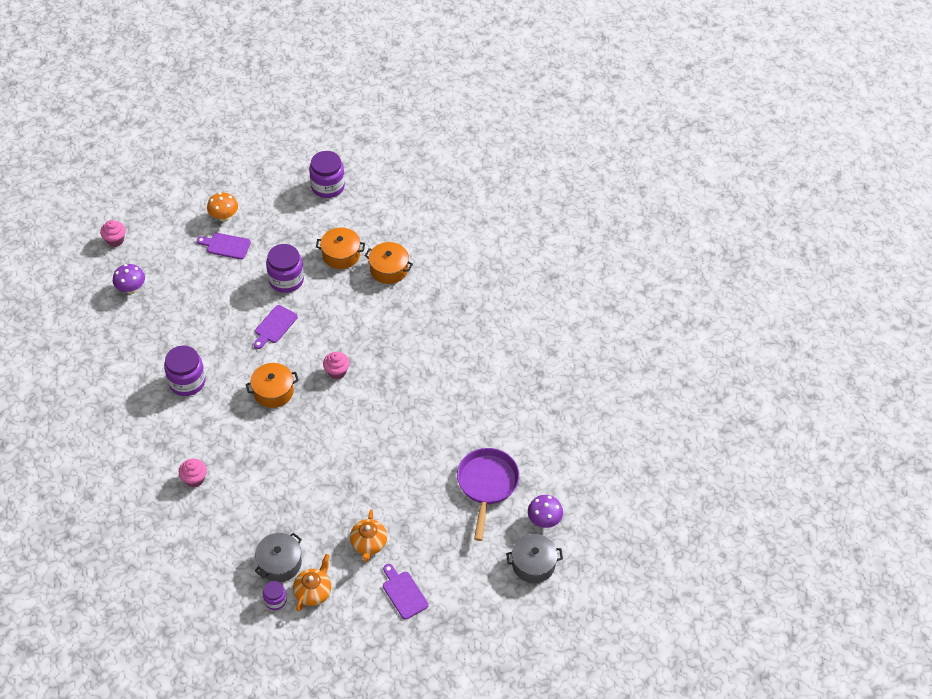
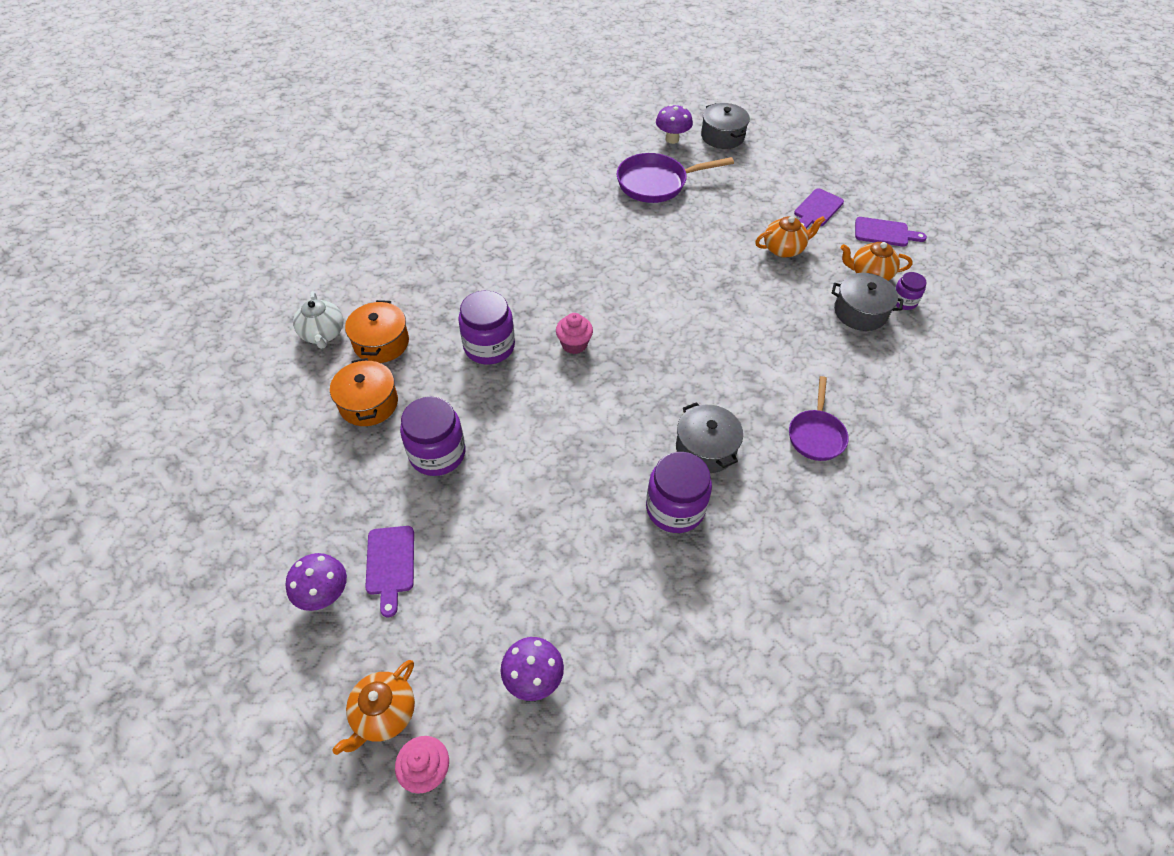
camera: 110 degrees left, 0 degrees up
(150, 230) = (384, 714): none -> orange teapot
(194, 479) = (816, 435): pink cupcake -> purple pan
(218, 413) = (705, 448): none -> grey pot
(224, 217) = (324, 594): orange mushroom -> purple mushroom
(273, 391) = (638, 399): orange pot -> none
(274, 326) = (529, 437): purple cutting board -> purple cutting board (884, 232)
(328, 186) = (225, 466): purple jar -> purple jar (489, 346)
(411, 241) = (323, 334): none -> white teapot

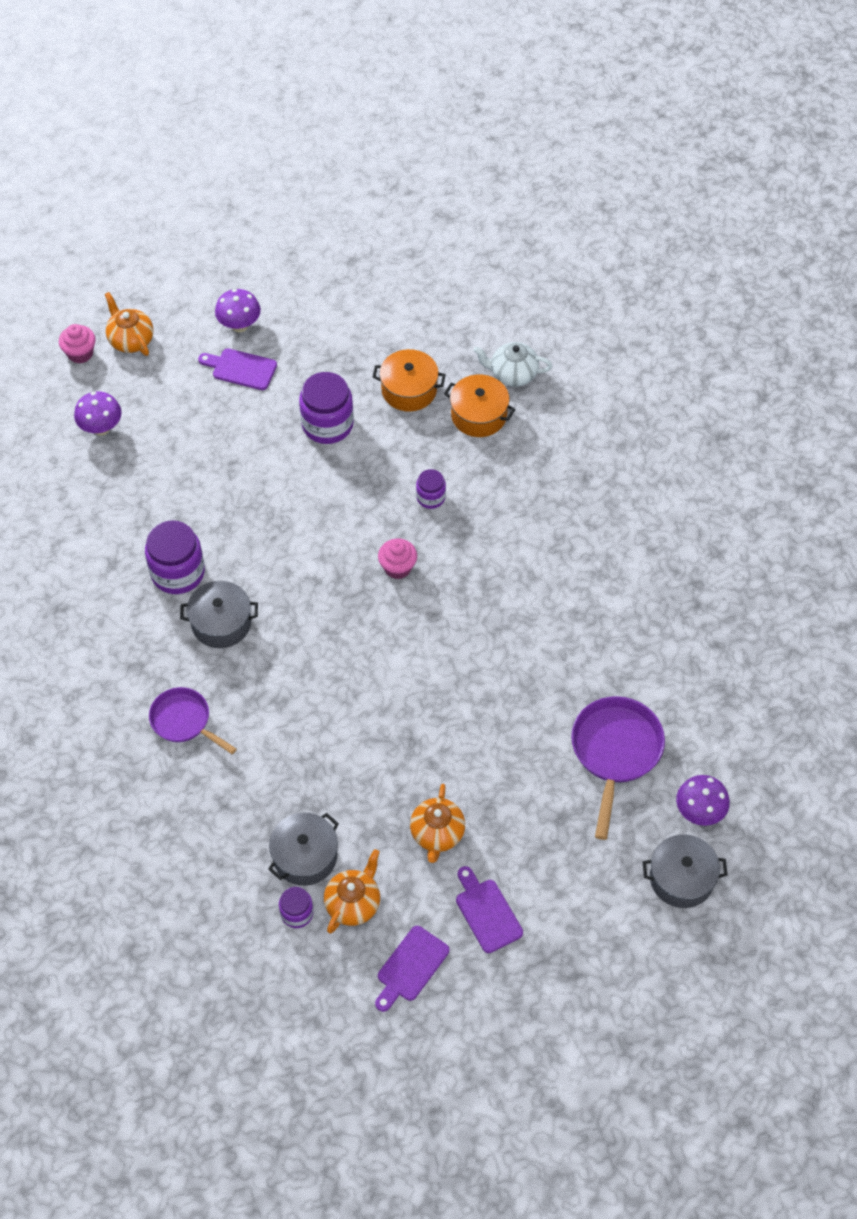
camera: 115 degrees right, 5 degrees up
(489, 346) = (430, 497): purple jar -> purple jar, size x0.55

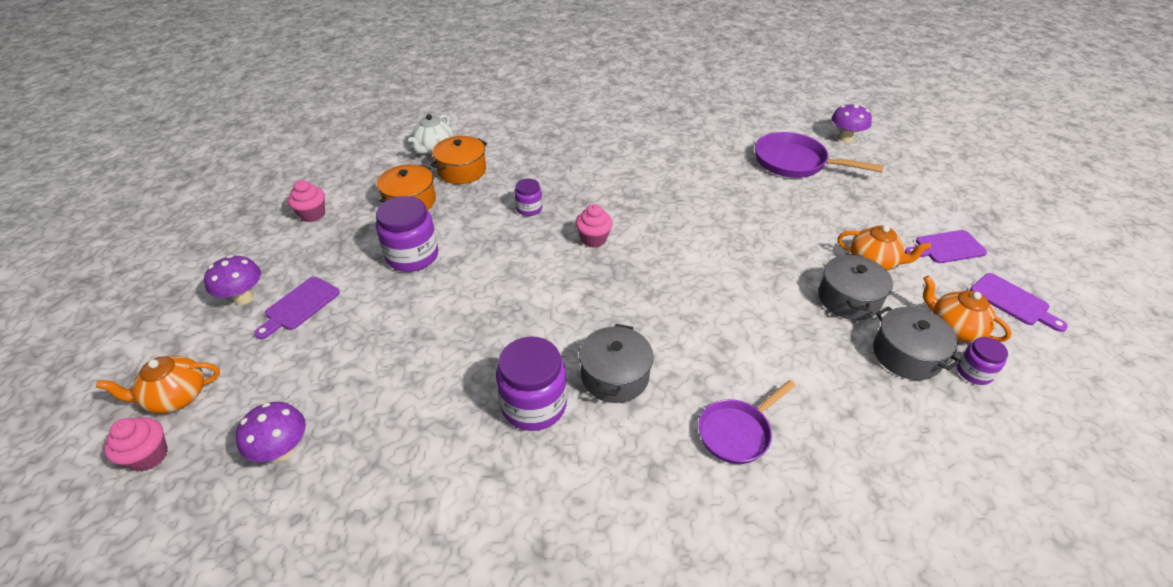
camera: 75 degrees left, 15 degrees down
(363, 319) = (312, 214): none -> pink cupcake
(681, 878) = (900, 154): grey pot -> grey pot (848, 299)

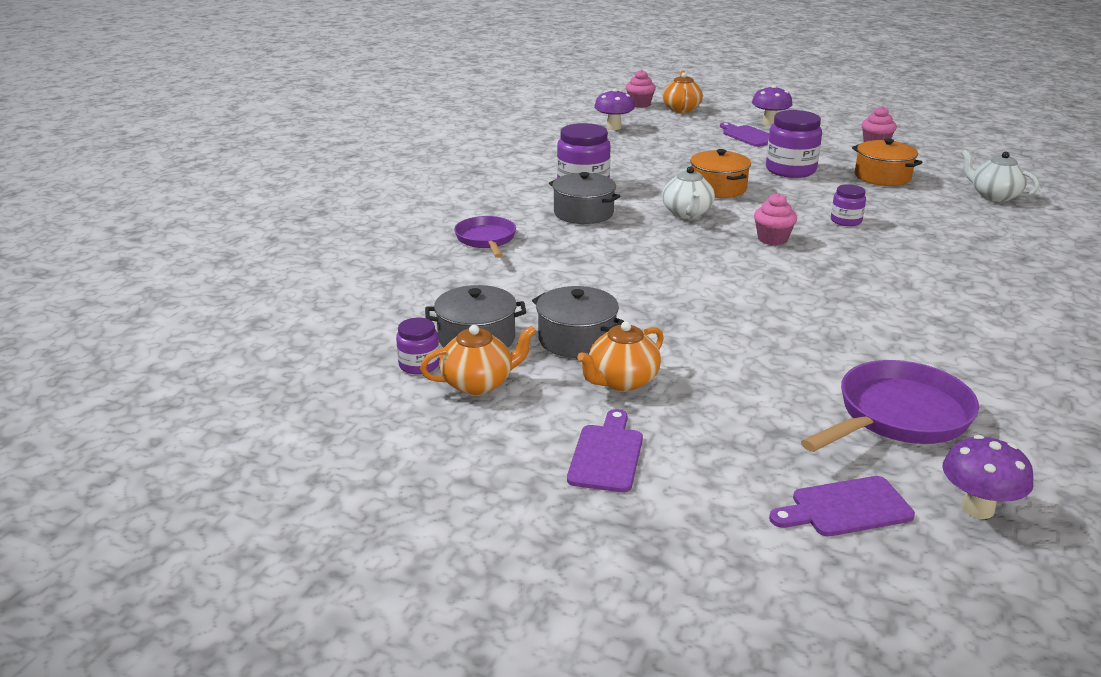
camera: 115 degrees right, 15 degrees down
(462, 171) = (938, 202): orange pot -> orange pot (718, 188)
(568, 300) = (687, 213): none -> white teapot
(1012, 301) = (472, 450): purple cutting board -> purple cutting board (845, 508)

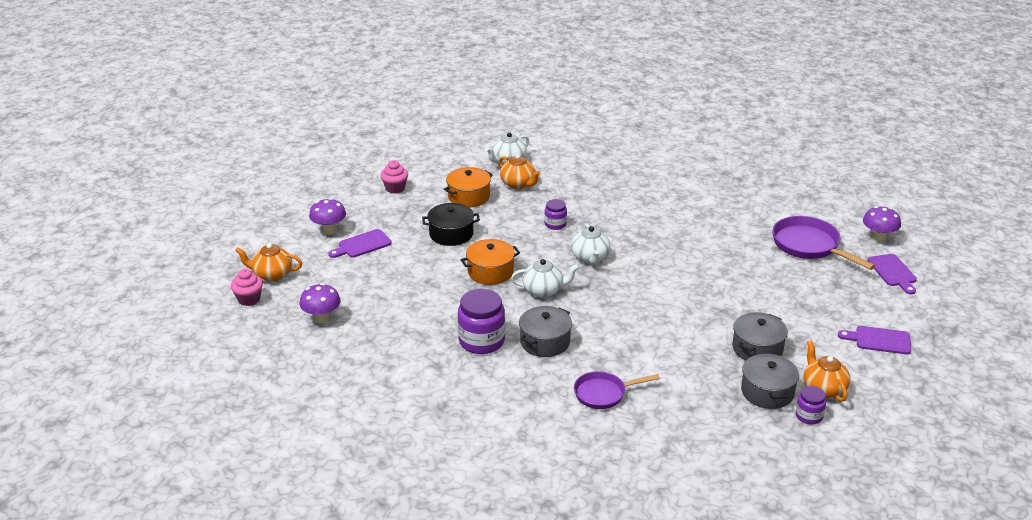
camera: 90 degrees left, 5 degrees up
(622, 381) = (803, 332): orange teapot -> orange teapot (518, 184)
(772, 239) = (590, 258): pink cupcake -> white teapot
(790, 170) = (451, 234): purple jar -> black pot

